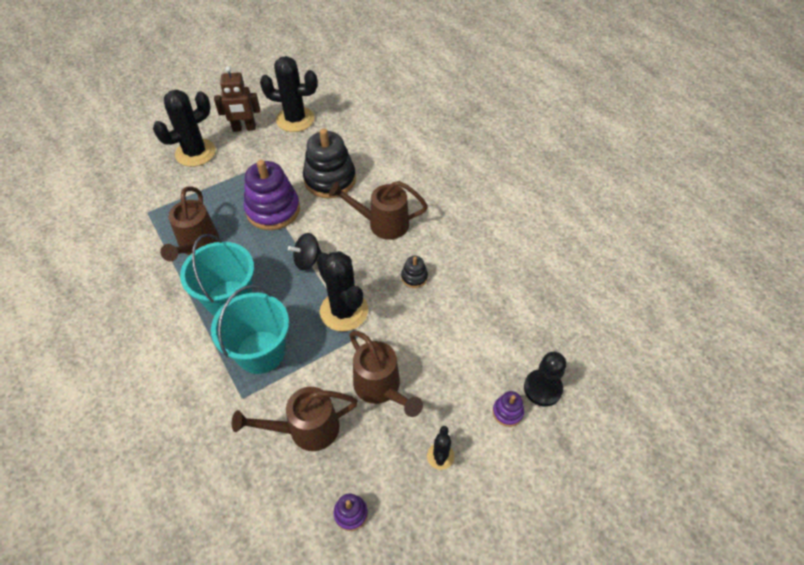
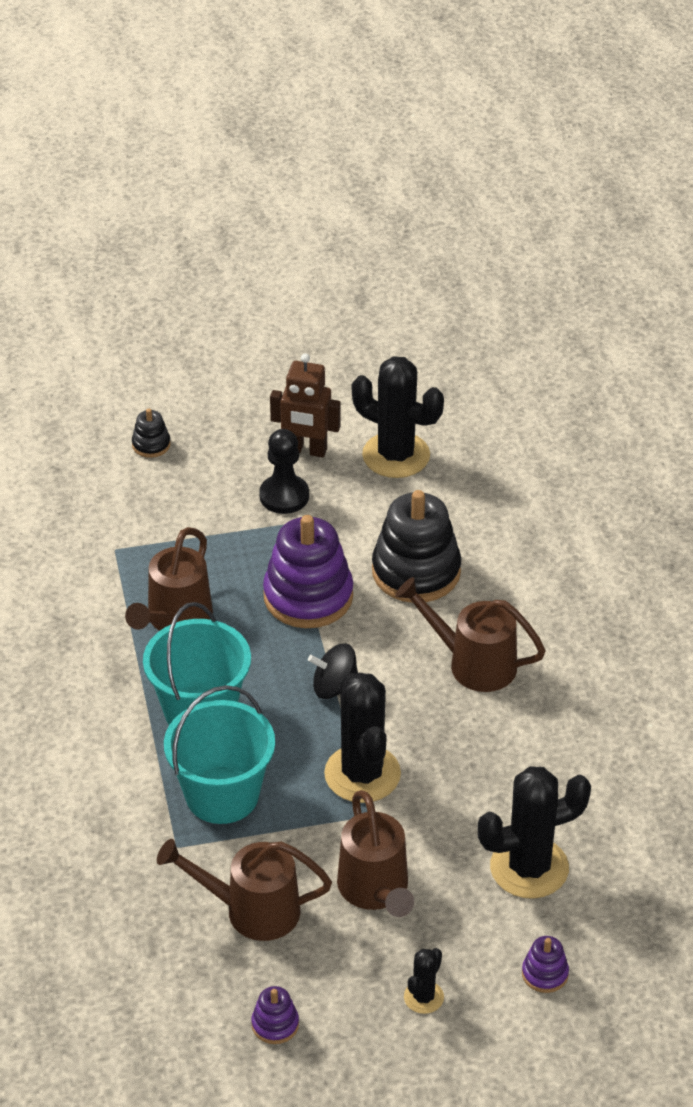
camera: 20 degrees right, 10 degrees down
(195, 153) = (215, 472): black cactus -> black cactus (529, 868)
(414, 277) = (489, 756): black stacking toy -> black stacking toy (151, 445)
(542, 388) = (612, 960): black pawn -> black pawn (284, 496)

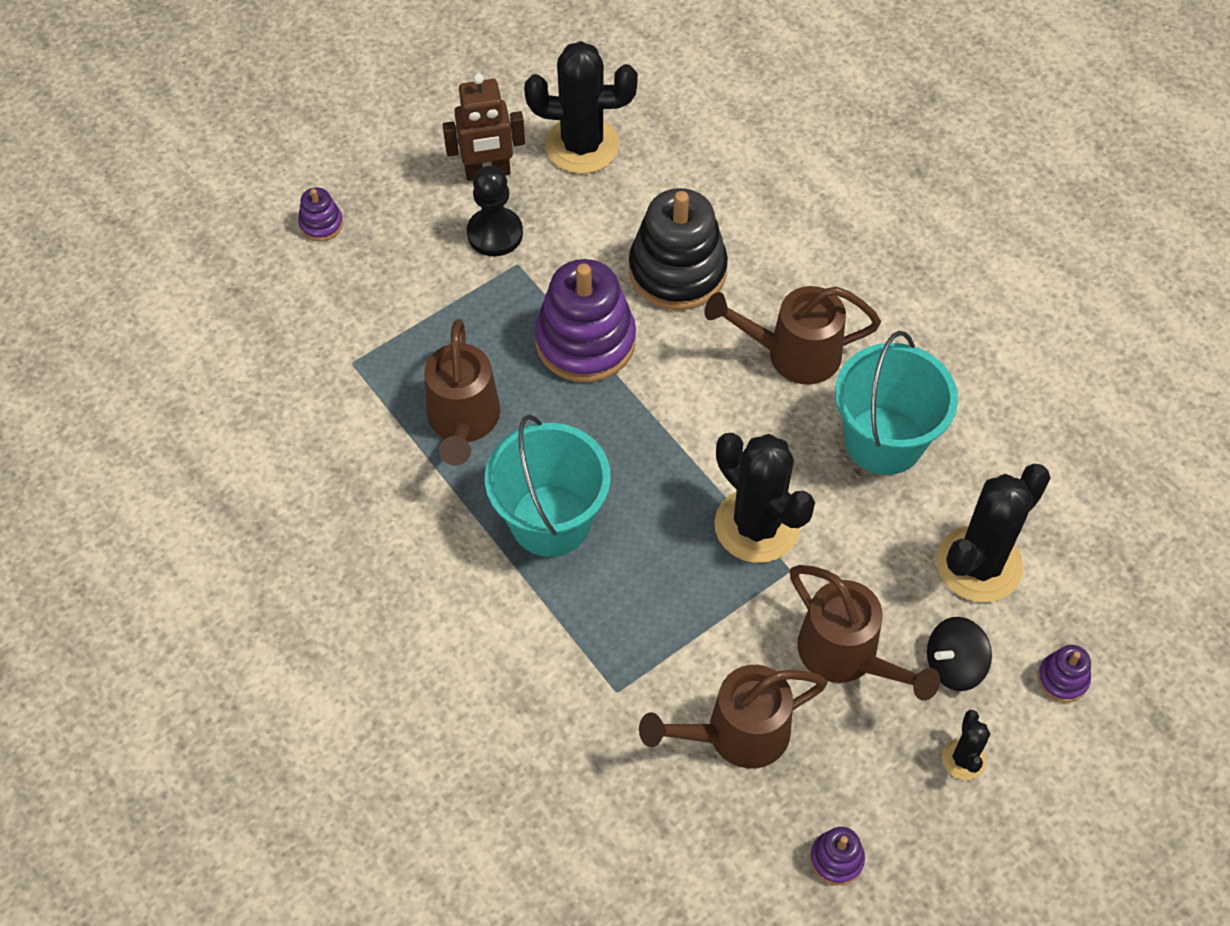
camera: 25 degrees left, 15 degrees up
(151, 445) = (321, 224): black stacking toy -> purple stacking toy
(222, 795) = (629, 610): turquoise bucket -> turquoise bucket (884, 440)
(334, 687) = (672, 436): black spinning top -> black spinning top (954, 665)

